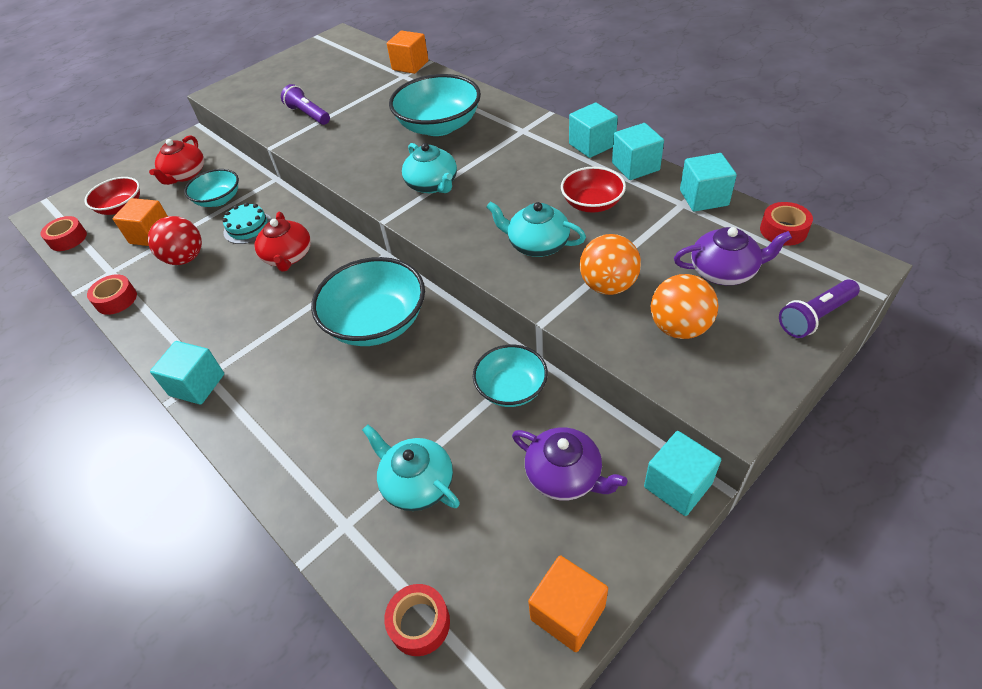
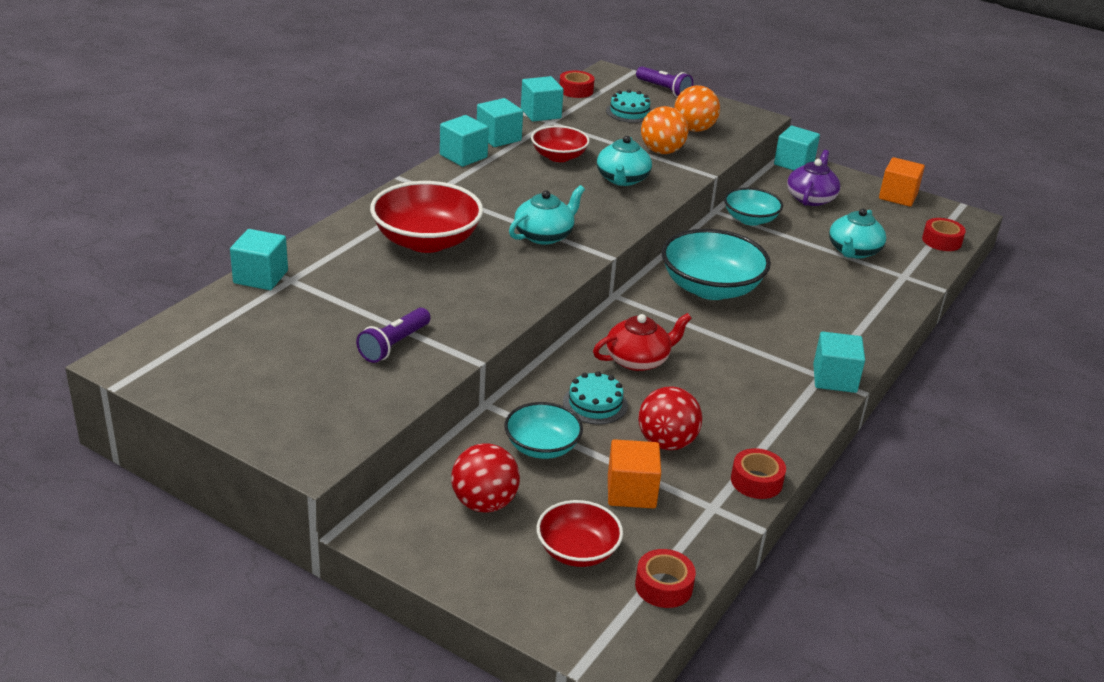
camera: 110 degrees left, 15 degrees down
(185, 175) = (484, 503): red teapot -> red ball
(410, 65) = (261, 277): orange cube -> turquoise cube
(439, 126) = (426, 241): turquoise bowl -> red bowl
(724, 271) = (629, 112): purple teapot -> turquoise cake

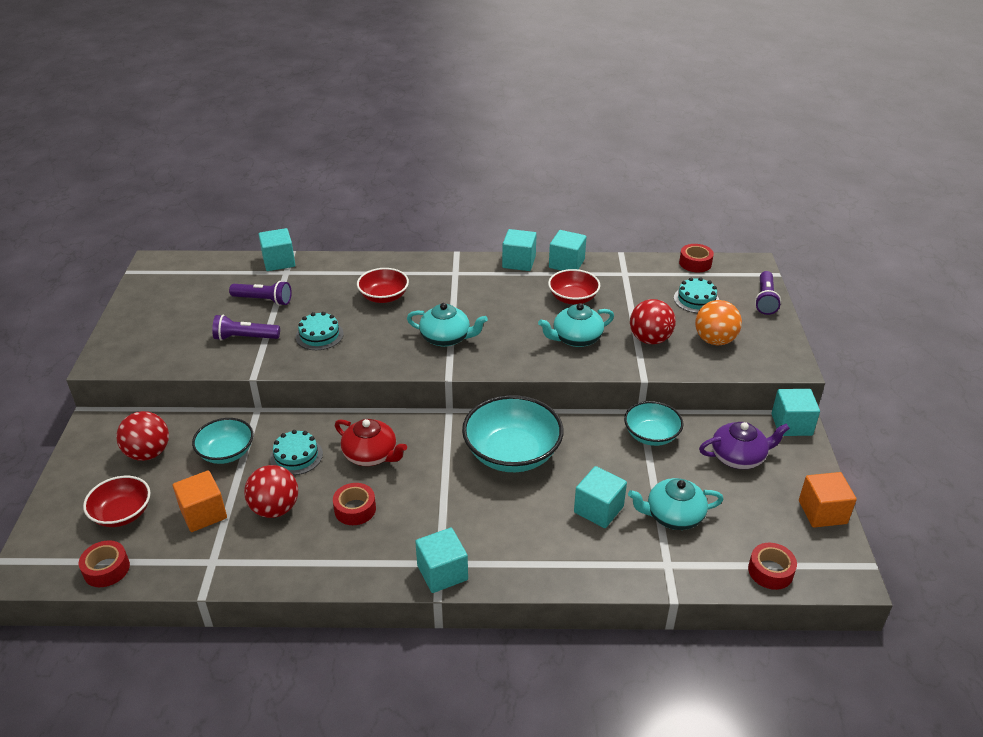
camera: 60 degrees right, 5 degrees up
(331, 311) = (263, 300): none -> purple flashlight
(426, 241) = (384, 297): red bowl -> red bowl, size x0.60
(450, 299) = (319, 335): none -> turquoise cake
(541, 113) = (631, 264): turquoise cube -> turquoise cube (598, 509)
(662, 151) = (650, 339): orange ball -> red ball
(756, 481) = (260, 574): red tape -> red tape (355, 509)

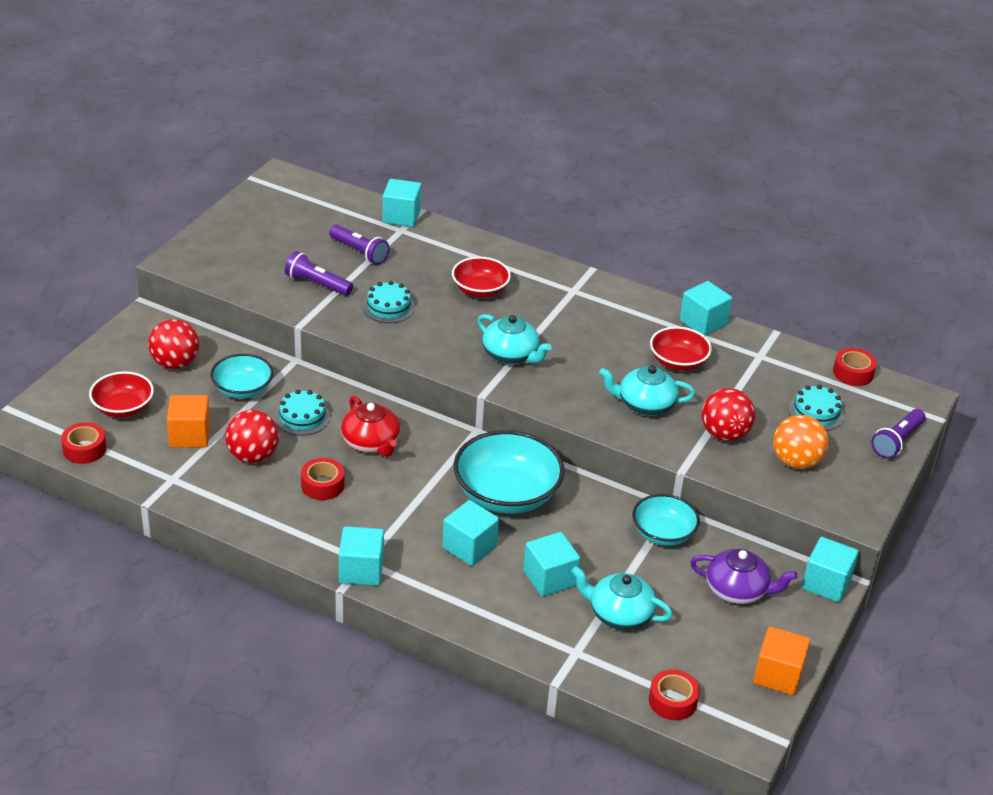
camera: 25 degrees right, 0 degrees up
(519, 262) = (651, 302): turquoise cube -> turquoise cube (469, 547)

